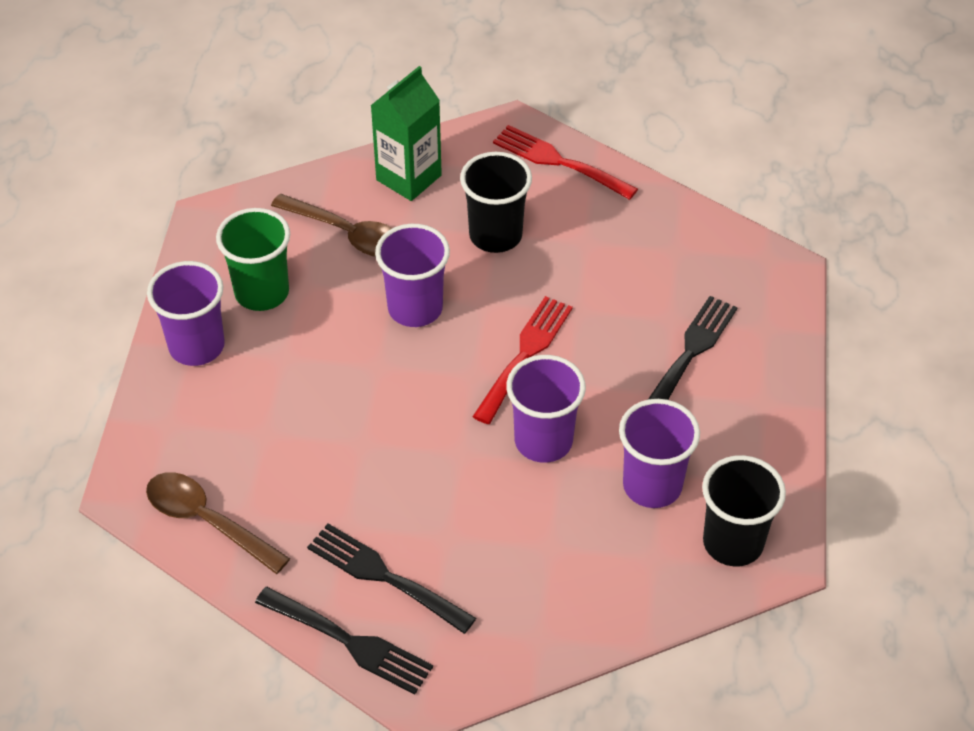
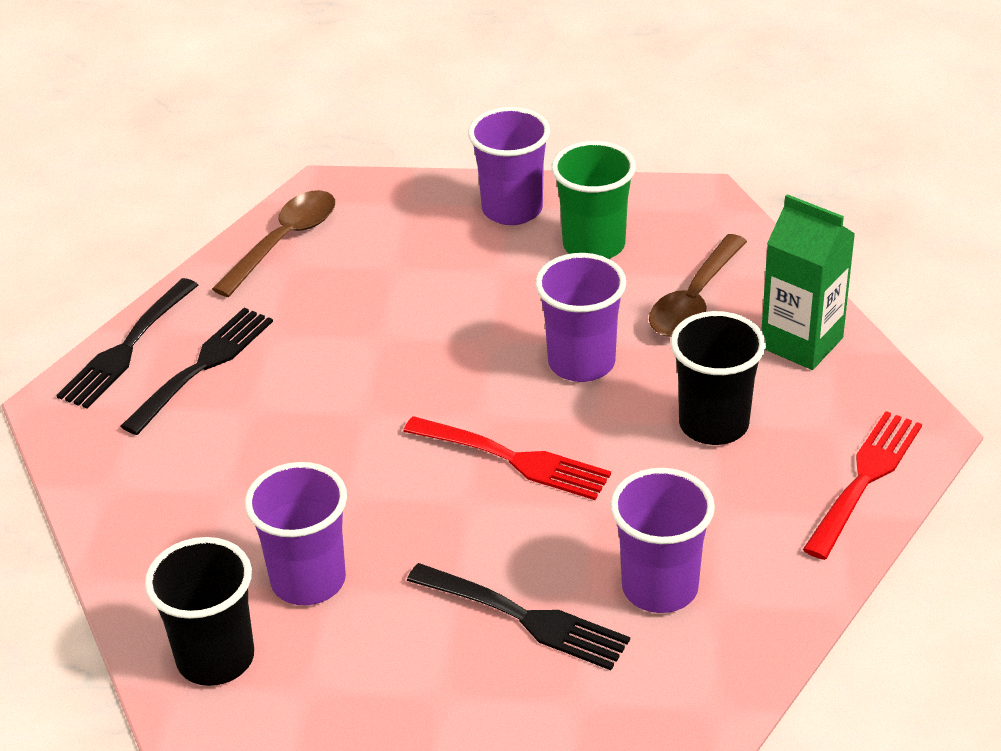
camera: 90 degrees right, 10 degrees down
(543, 441) = (380, 481): purple cup -> purple cup (660, 588)

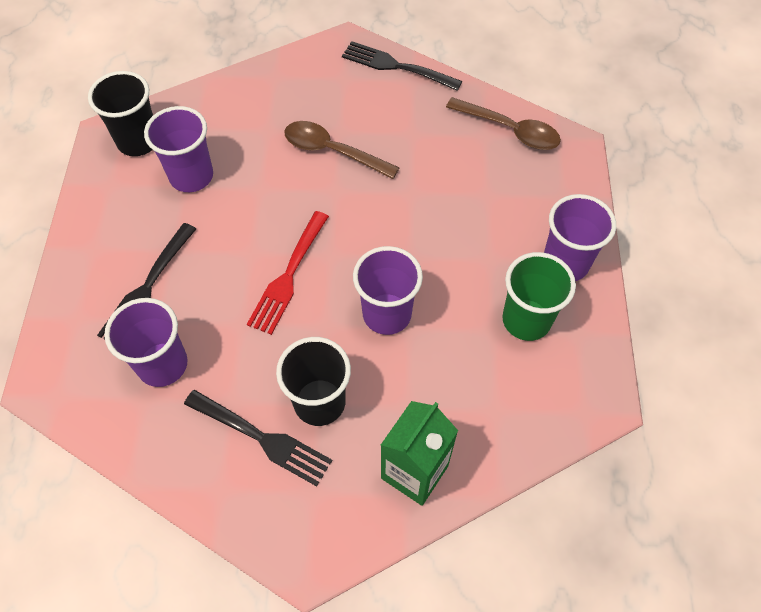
camera: 85 degrees right, 20 degrees up
(202, 367) = (379, 104): black fork -> black fork (262, 438)
(695, 300) = (463, 392): brown spoon -> brown spoon (332, 151)
(864, 479) = (255, 509): red fork -> none

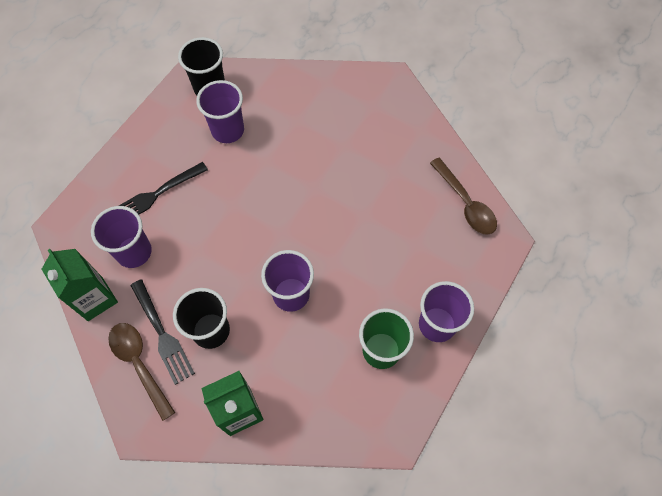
camera: 30 degrees right, 5 degrees up
(147, 444) = (95, 299): none -> green carton
(288, 276) = (245, 233): red fork -> none
(332, 151) = (330, 157): brown spoon -> brown spoon (139, 364)
(396, 66) = (416, 114): black fork -> none

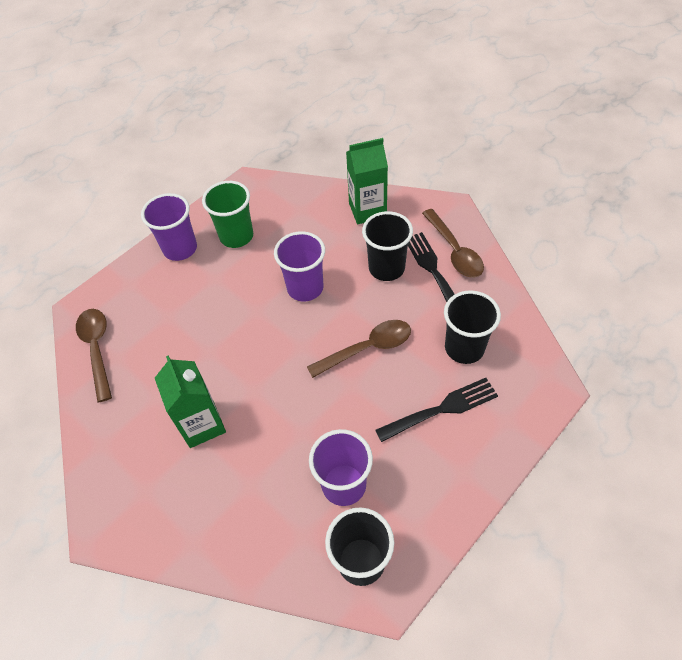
camera: 165 degrees left, 10 degrees down
(95, 299) = (502, 308): green carton -> green carton (202, 424)
(134, 252) = (464, 348): purple cup -> black cup
(222, 239) = (367, 348): none -> brown spoon

